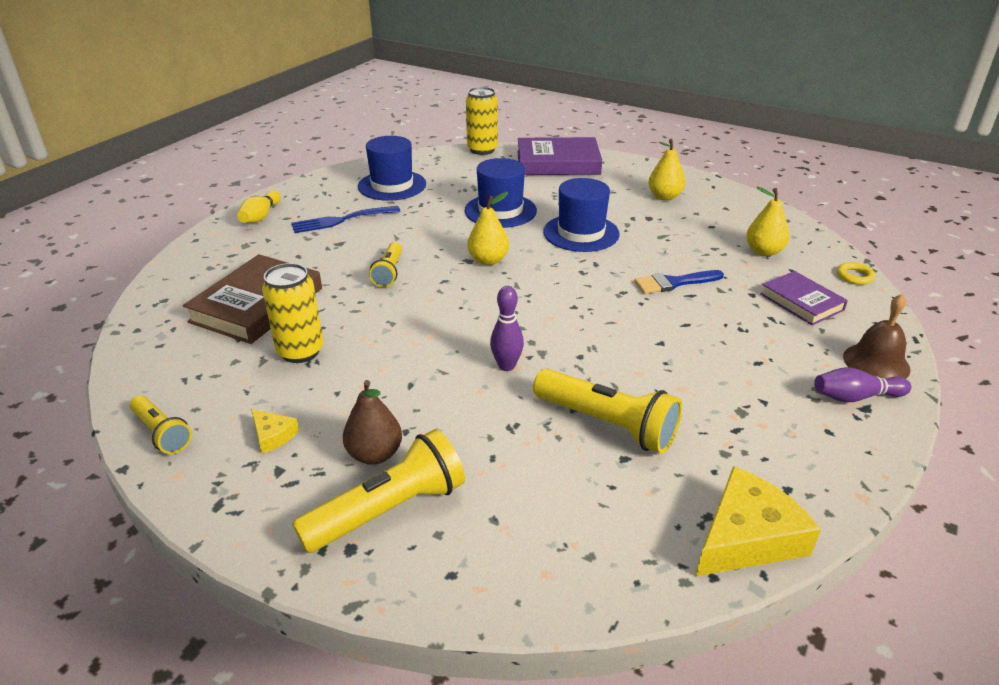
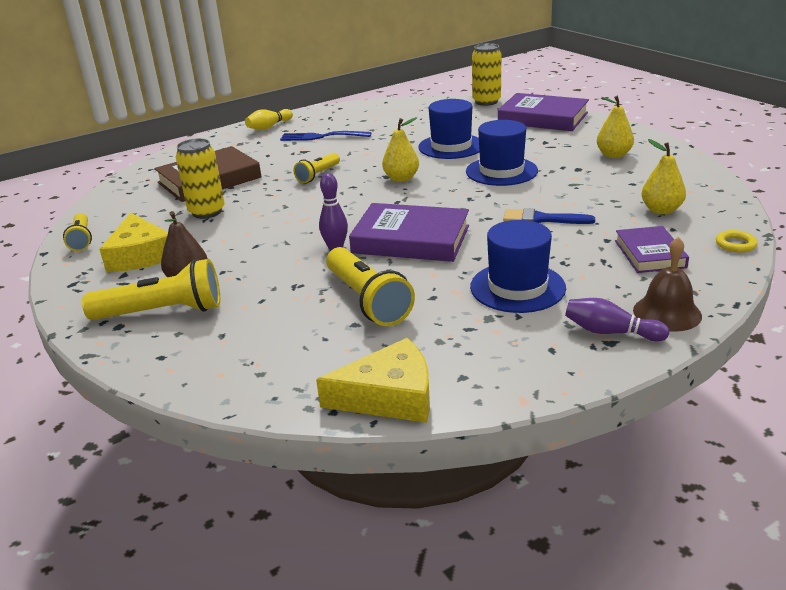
camera: 30 degrees right, 5 degrees down
(273, 435) = (140, 255): yellow cheese -> yellow cheese, size x2.05
(392, 185) = (384, 118): blue hat -> blue hat (517, 287)
(575, 336) = (411, 239): none -> purple book

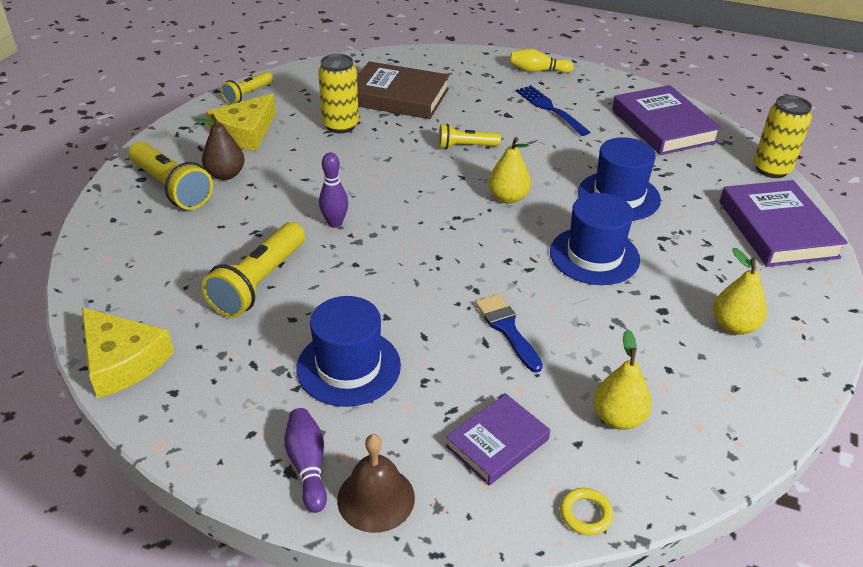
camera: 50 degrees right, 10 degrees up
(411, 239) = (387, 259): purple book -> purple book (663, 126)

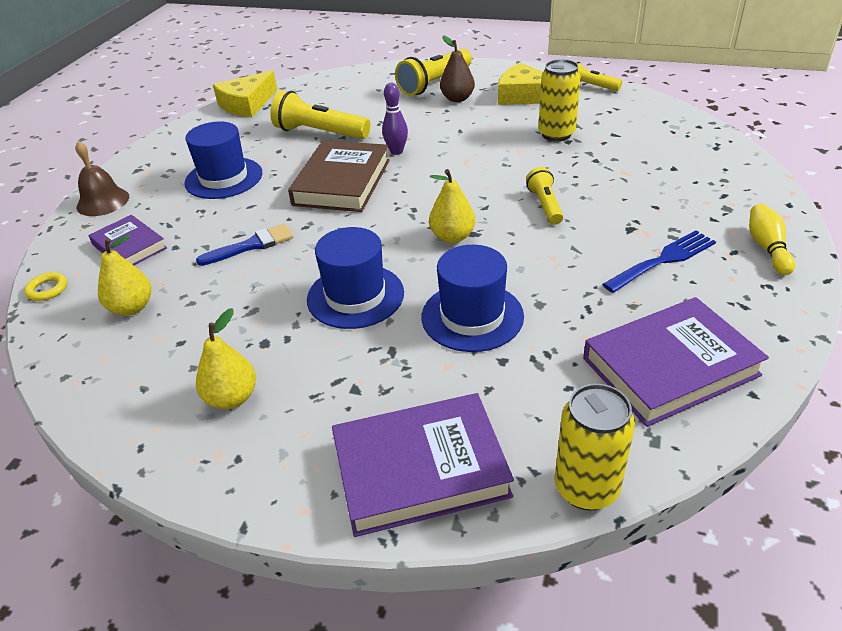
camera: 90 degrees right, 0 degrees up
(308, 465) = (139, 175): purple bowling pin -> none
(398, 97) = (631, 157): brown book -> brown book (342, 182)

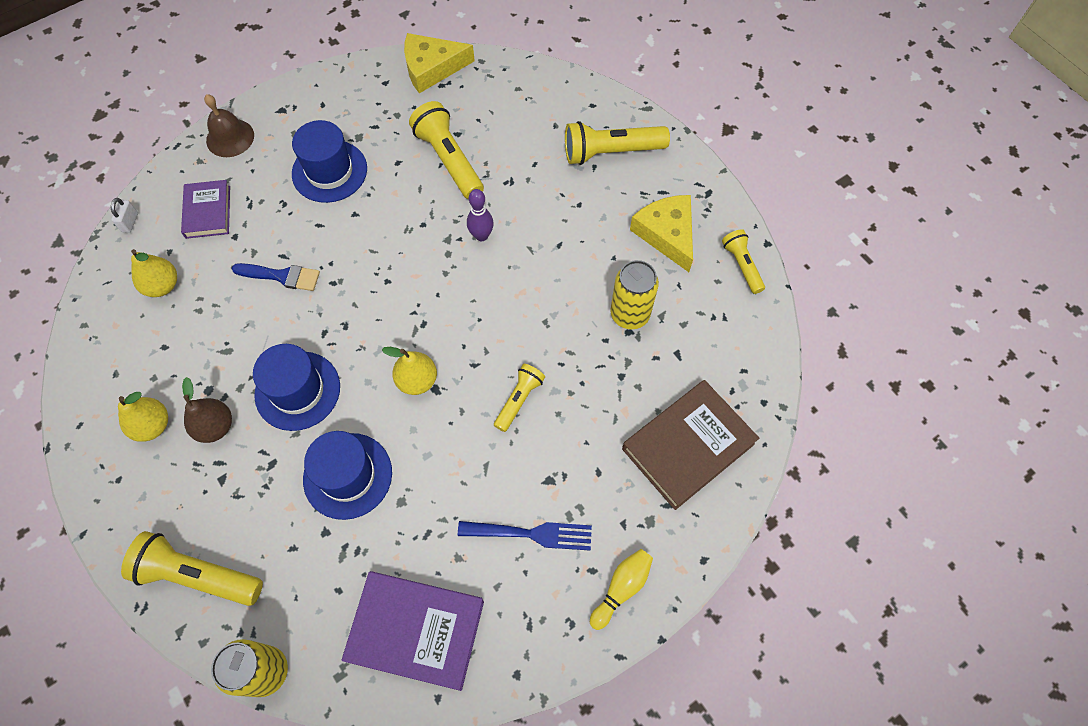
camera: 35 degrees right, 25 degrees up
(47, 289) = (130, 222): yellow ring -> white padlock
(342, 182) = (405, 246): brown book -> brown book (688, 446)
(420, 469) = (198, 575): purple book -> yellow flashlight
(457, 99) = (605, 193): brown pear -> brown pear (215, 427)

